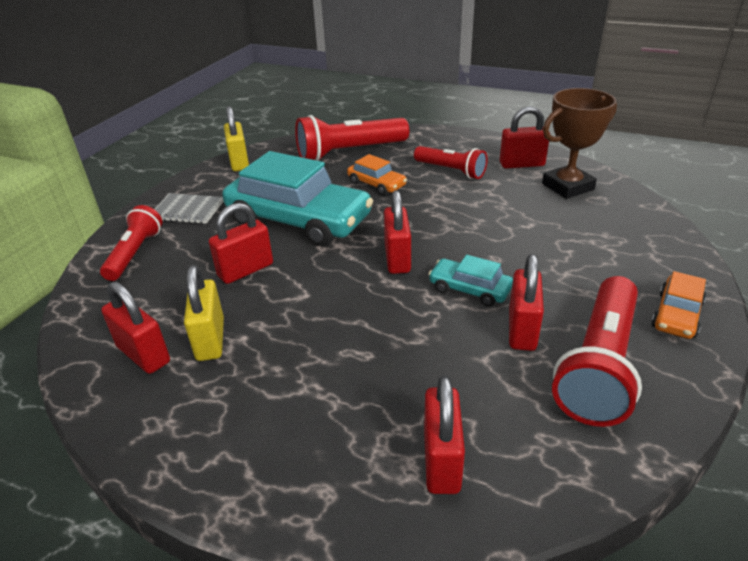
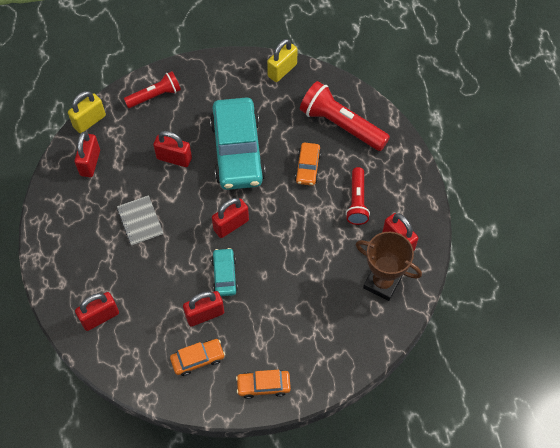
camera: 55 degrees right, 25 degrees up
(187, 210) = (210, 86): grey notebook -> grey notebook (140, 221)
(210, 339) = (115, 182): yellow padlock -> yellow padlock (89, 121)
(599, 365) = (198, 359): red flashlight -> orange car

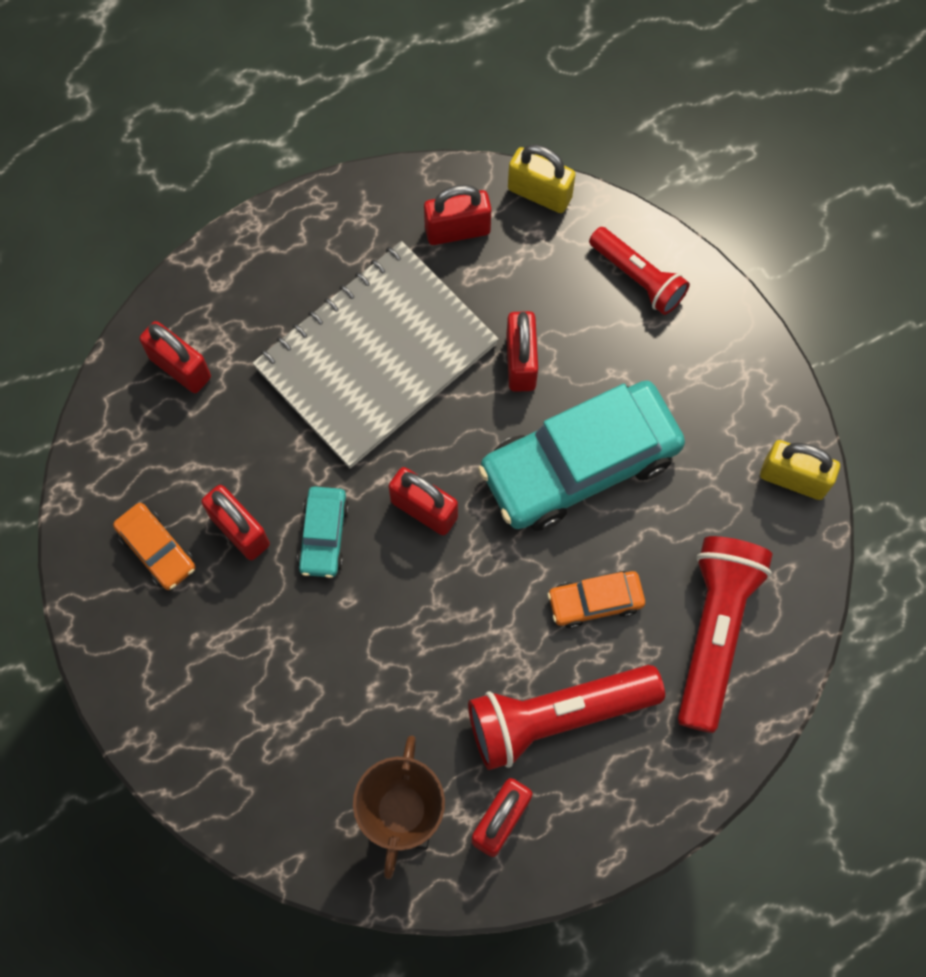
camera: 70 degrees right, 10 degrees up
(140, 221) = (376, 356): grey notebook -> grey notebook, size x2.36
(225, 275) = (323, 535): turquoise car -> turquoise car turned 120 degrees clockwise
(263, 385) = (144, 674): orange car -> none
(357, 201) = (557, 716): red flashlight -> red flashlight, size x1.61

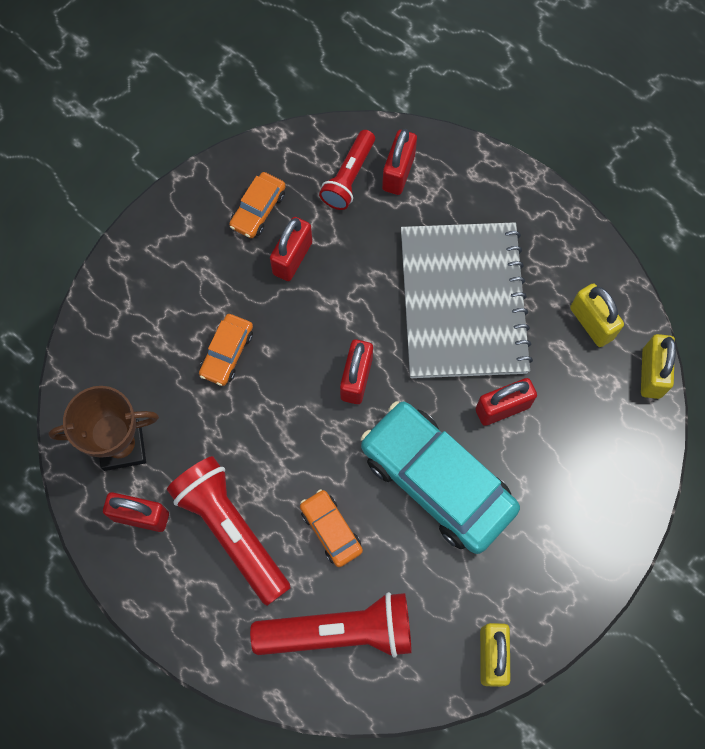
camera: 70 degrees right, 0 degrees up
(323, 535) = (310, 316): turquoise car -> none
(332, 650) = (227, 353): none -> orange car
(376, 356) = (462, 302): grey notebook -> grey notebook turned 60 degrees clockwise
(457, 230) = (591, 323): red padlock -> yellow padlock
(638, 277) = (613, 474): red flashlight -> red flashlight (349, 177)

